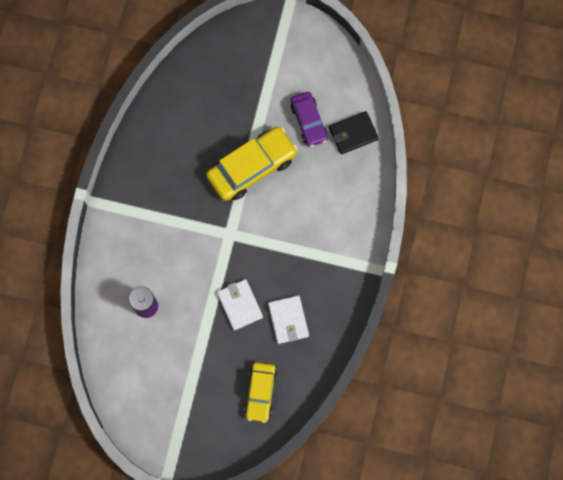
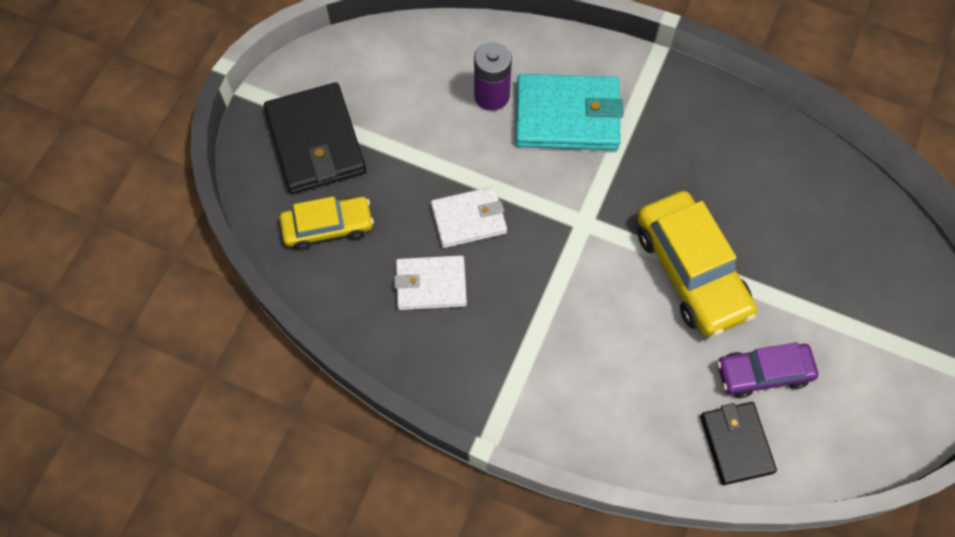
camera: 100 degrees right, 10 degrees down
(154, 254) = (567, 116): none -> turquoise wallet
(200, 416) = (315, 142): none -> black wallet
(260, 392) = (328, 227): yellow car -> yellow car turned 150 degrees clockwise

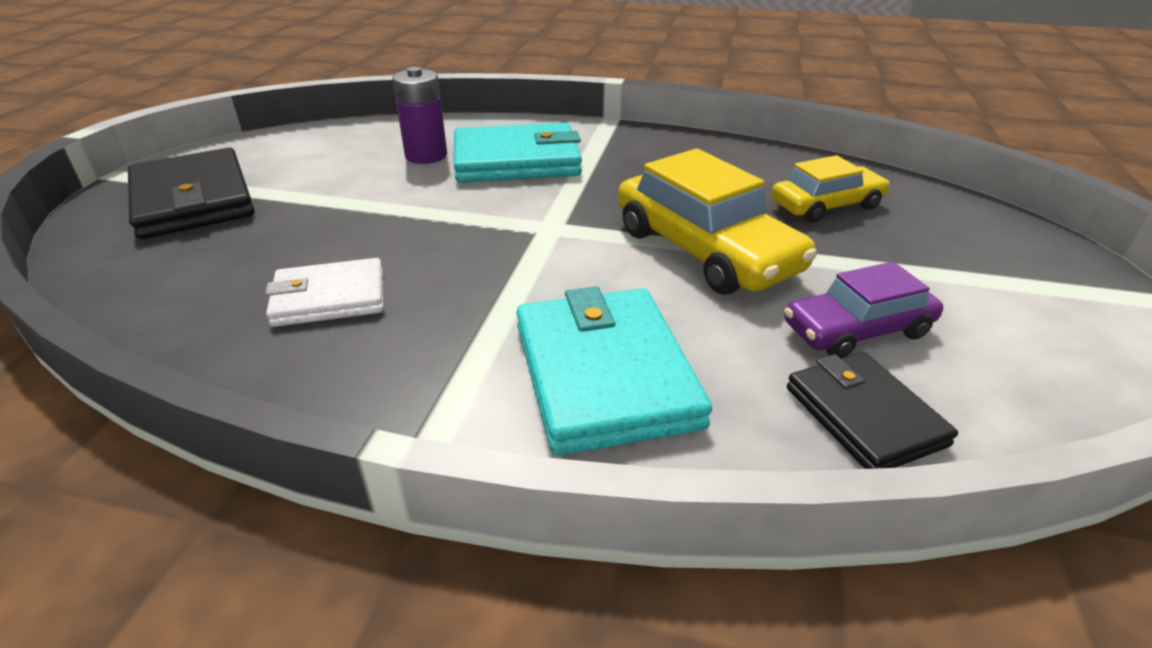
camera: 10 degrees left, 30 degrees down
(328, 227) = (183, 262): yellow car -> yellow car (826, 205)
(468, 219) = (392, 238): white wallet -> none
(597, 386) = (605, 374): none -> turquoise wallet

